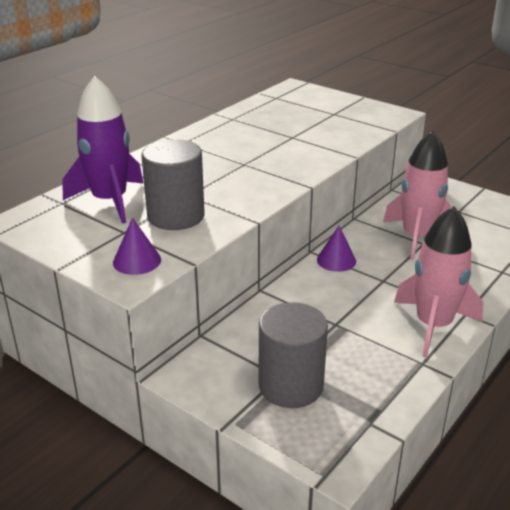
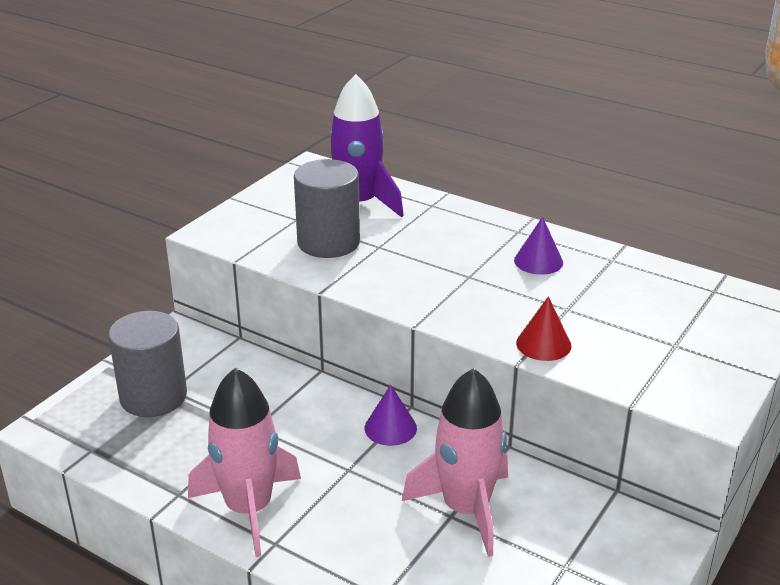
camera: 85 degrees right, 0 degrees up
(137, 261) = (241, 231): purple cone -> purple cone (538, 261)
(334, 147) = (543, 344): none -> red cone

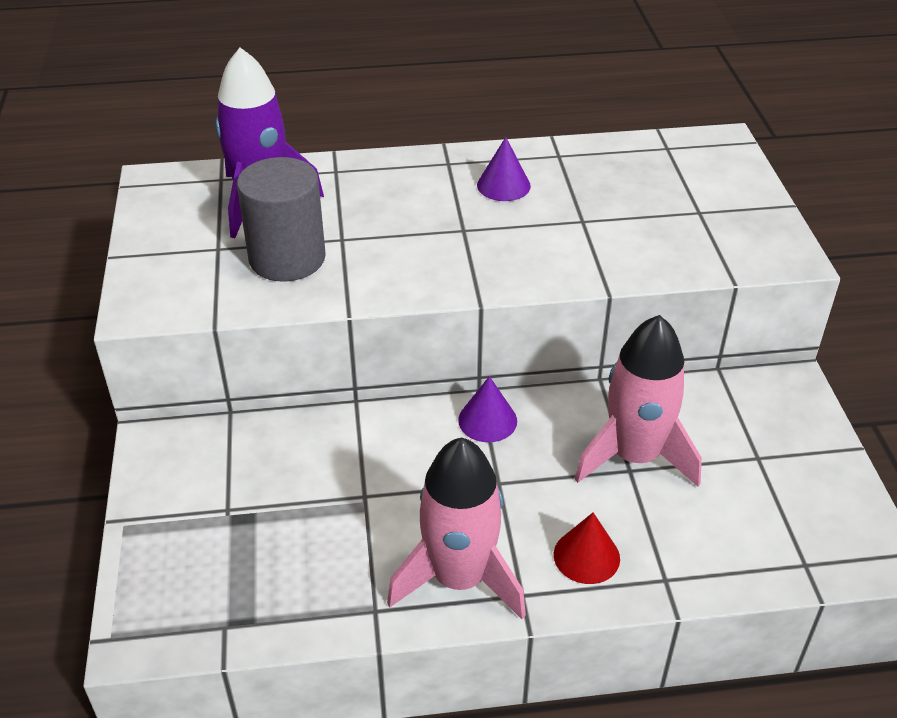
camera: 40 degrees left, 10 degrees up
(153, 397) = (219, 528): grey cylinder -> none
(543, 344) = (606, 264): red cone -> red cone (586, 556)

